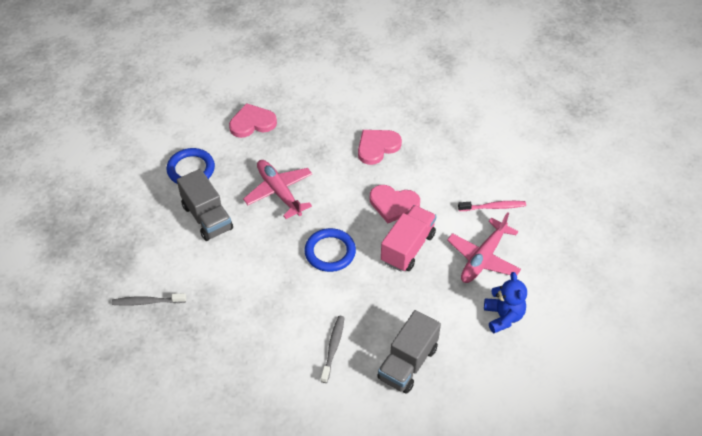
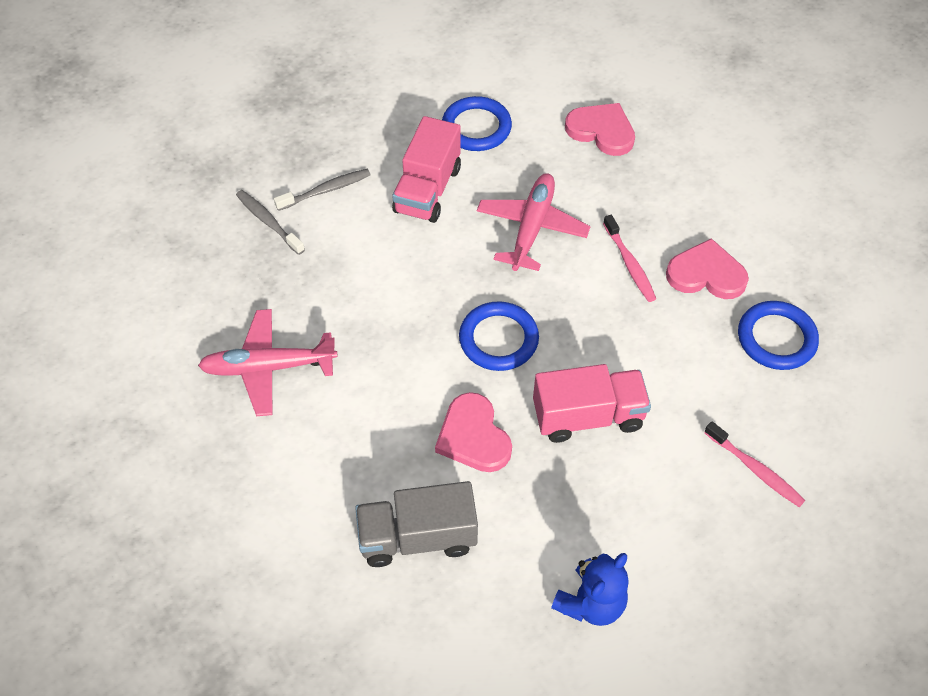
camera: 50 degrees right, 5 degrees up
(207, 217) = (427, 190): grey truck -> pink truck
(333, 348) = (367, 440): grey toothbrush -> grey toothbrush (325, 190)
(341, 170) = (629, 263): none -> pink toothbrush
(393, 204) = (637, 354): pink heart -> pink heart (473, 436)
(436, 149) = (776, 338): none -> blue ring
(483, 258) = (660, 514): pink plane -> pink plane (269, 367)

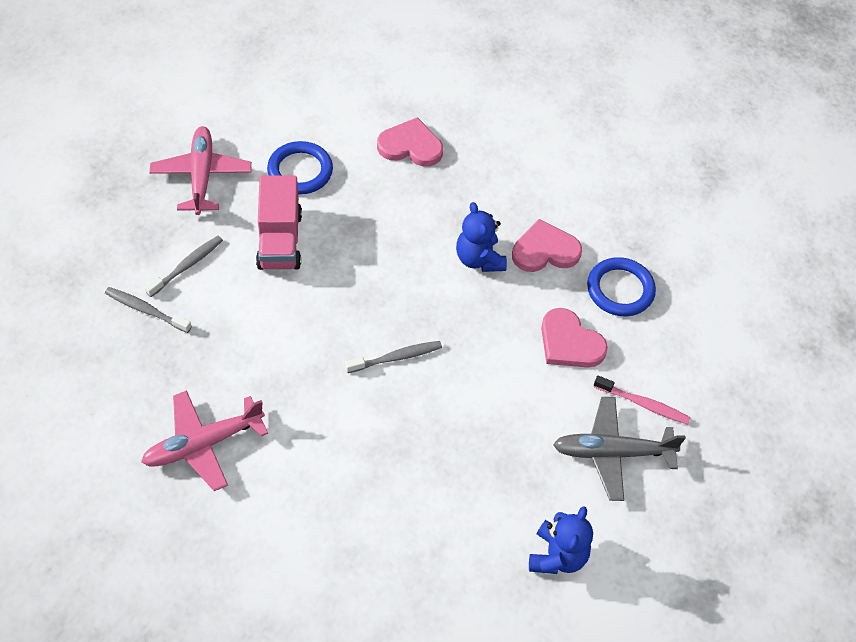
camera: 25 degrees left, 0 degrees up
(417, 537) = (396, 550): grey truck -> none
(473, 436) = (408, 449): pink heart -> pink heart (569, 342)
(498, 339) = (395, 357): blue ring -> grey toothbrush
(531, 228) = (385, 250): pink plane -> pink plane (201, 176)
(588, 416) = (495, 401): pink truck -> none
(629, 263) = (479, 259): pink toothbrush -> blue teddy bear
(699, 511) = (613, 452): none -> grey plane

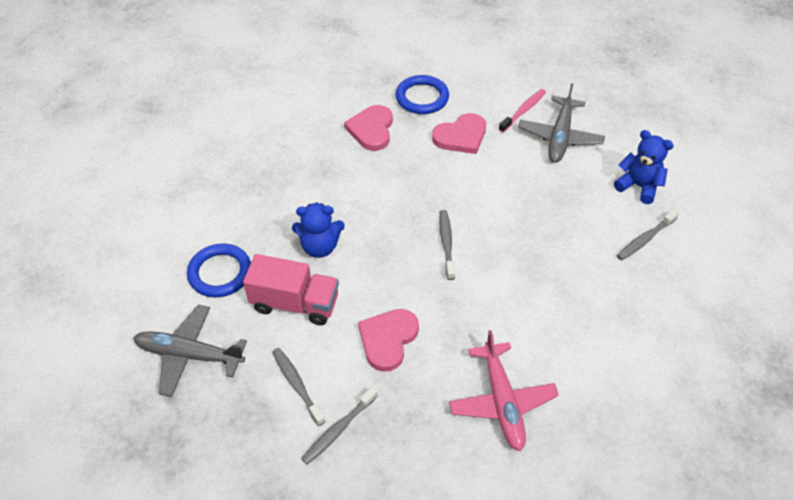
camera: 70 degrees left, 5 degrees down
(201, 176) = (190, 355): pink plane -> grey plane
(410, 146) = (228, 188): pink heart -> pink heart (388, 339)
(469, 571) = (645, 239): none -> grey toothbrush
(479, 259) = (366, 170): blue teddy bear -> blue teddy bear (320, 247)

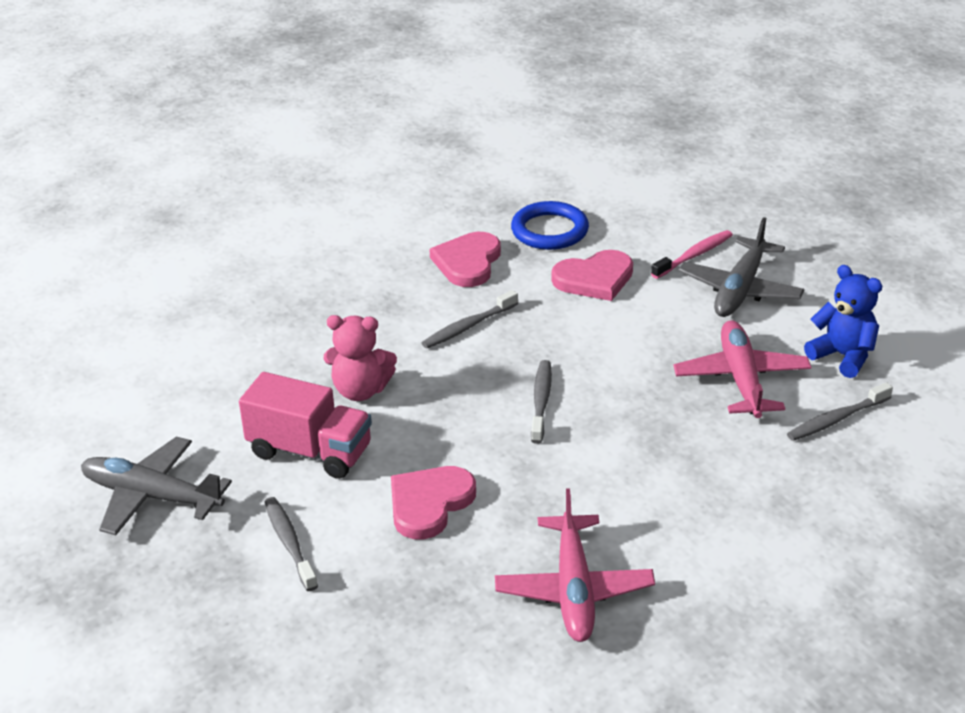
camera: 10 degrees right, 15 degrees down
(220, 273) = (216, 409): blue ring -> none
(320, 247) = (360, 390): blue teddy bear -> pink teddy bear
(339, 429) = (335, 598): grey toothbrush -> grey toothbrush (469, 326)
(576, 212) = (741, 380): none -> pink plane

